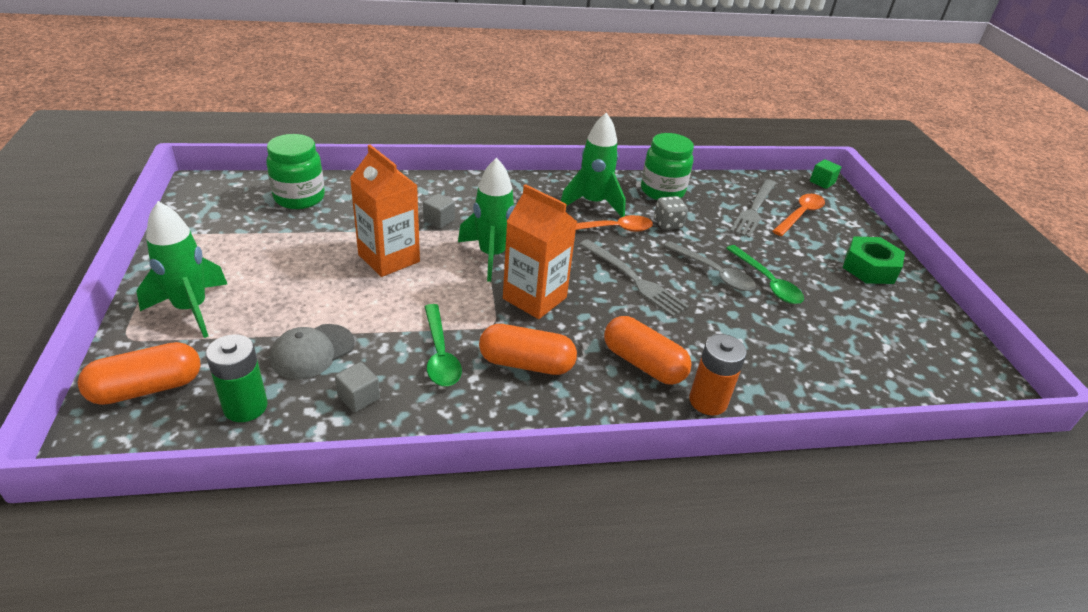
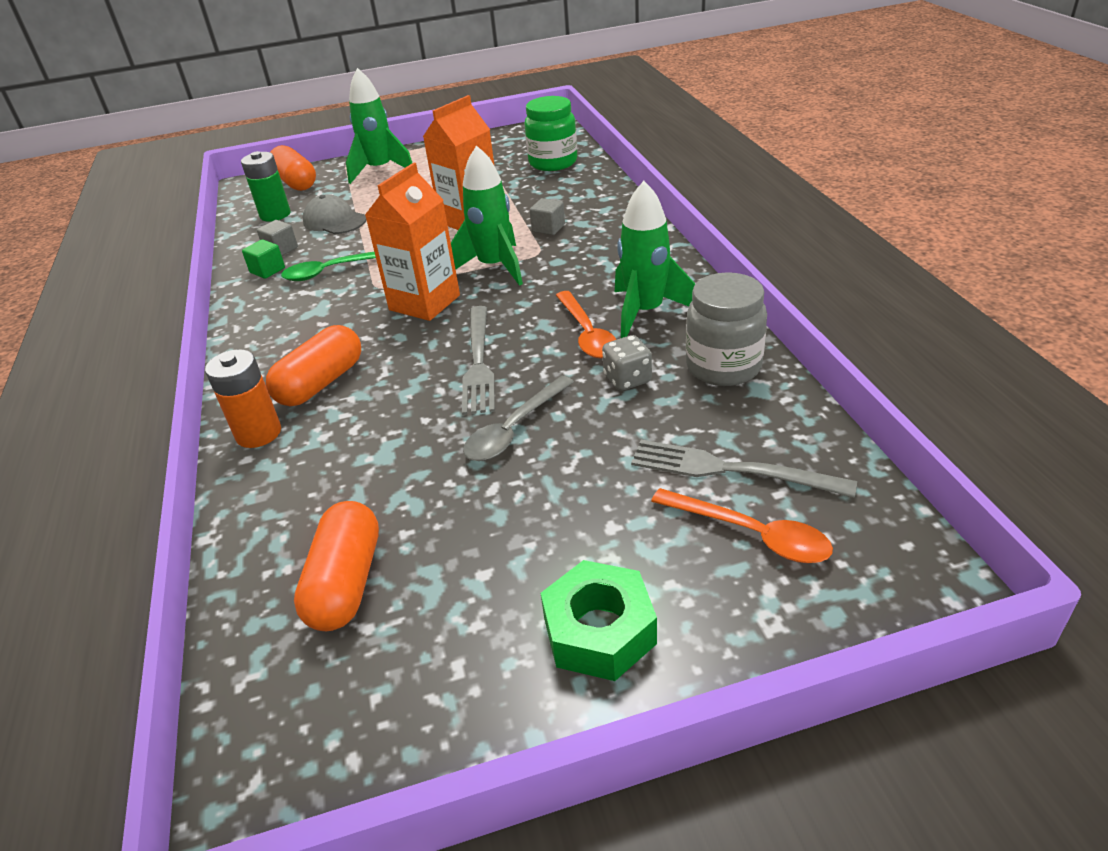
camera: 90 degrees right, 0 degrees up
(526, 363) = (321, 314): orange capsule -> orange capsule (346, 583)
(633, 279) = (478, 362): grey fork -> grey fork turned 45 degrees counterclockwise
(662, 191) = (723, 367): green jar -> grey jar
(767, 282) = (508, 484): green spoon -> none
(822, 182) = (931, 579): green cube -> green cube (267, 270)

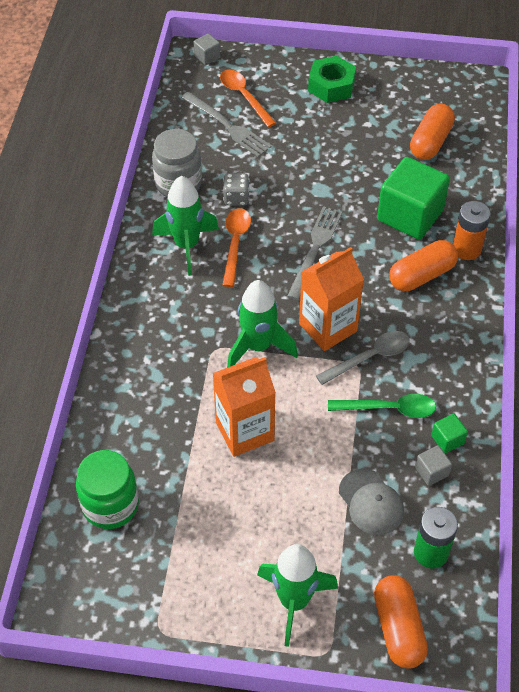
camera: 160 degrees left, 15 degrees up
(355, 447) = (410, 215): none -> green cube
(514, 429) = (317, 191): grey spoon -> grey spoon (370, 357)
(548, 228) = (187, 380): grey cube -> grey cube (207, 57)

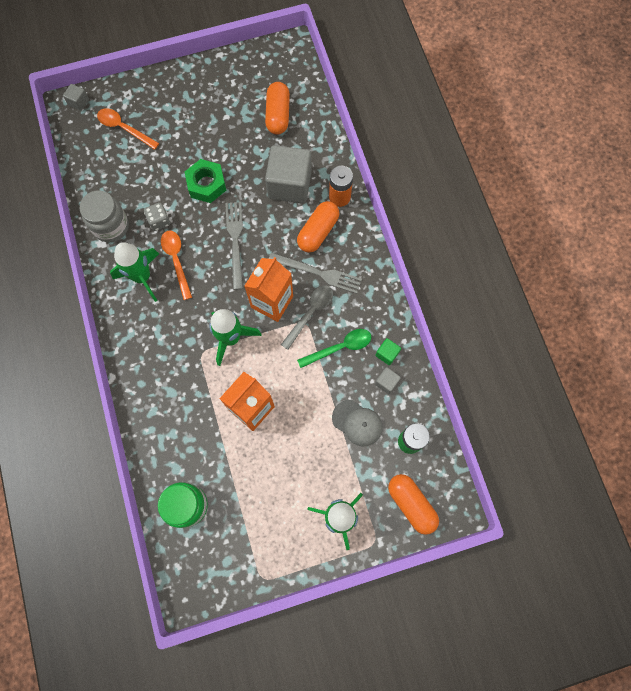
camera: 25 degrees left, 20 degrees up
(227, 126) = (123, 160): grey fork -> grey fork (318, 273)
(331, 86) = (185, 92): green nut -> green nut (206, 184)
(410, 215) = (289, 185): green cube -> grey cube

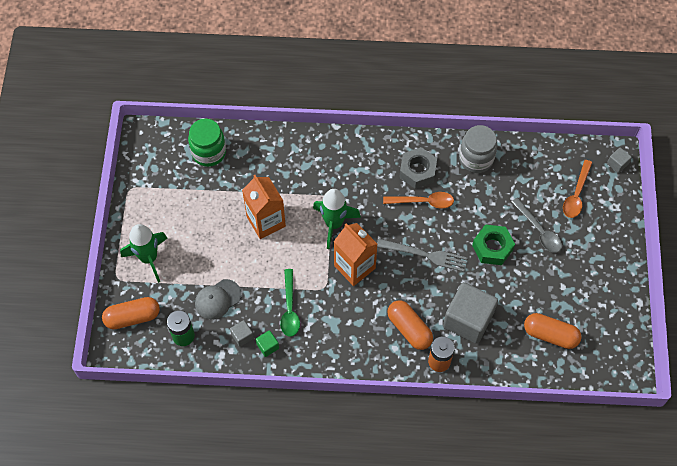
camera: 110 degrees right, 10 degrees down
(124, 128) = (576, 194): orange spoon -> orange spoon turned 150 degrees clockwise
(142, 277) = (417, 171): green rocket -> grey nut
(159, 221) = (467, 198): grey dice -> none
(310, 313) = (331, 295): grey spoon -> grey spoon (539, 230)
(318, 273) = (367, 314): grey fork -> none

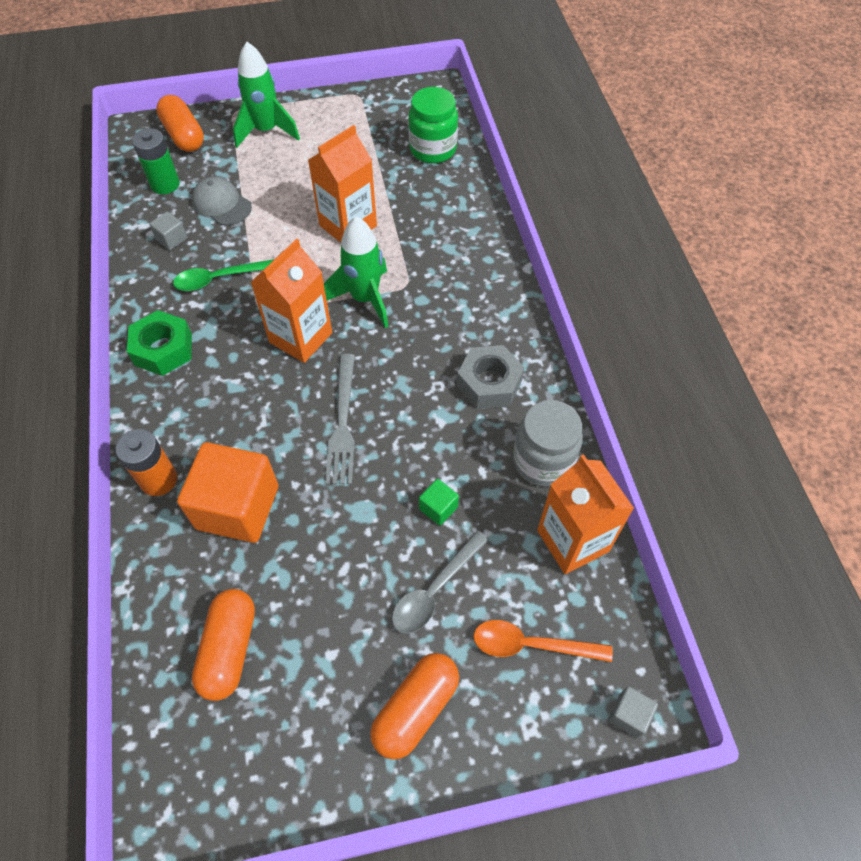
camera: 75 degrees right, 5 degrees down
(267, 346) = (160, 268): green cube -> green cube (438, 508)
(409, 329) = (209, 427): orange capsule -> orange capsule (415, 709)
(423, 202) = (437, 402): orange spoon -> none
(468, 320) = (237, 507): grey cube -> orange cube
(492, 247) = (380, 519): green nut -> green nut (163, 349)
(526, 159) = (572, 541): none -> orange carton

